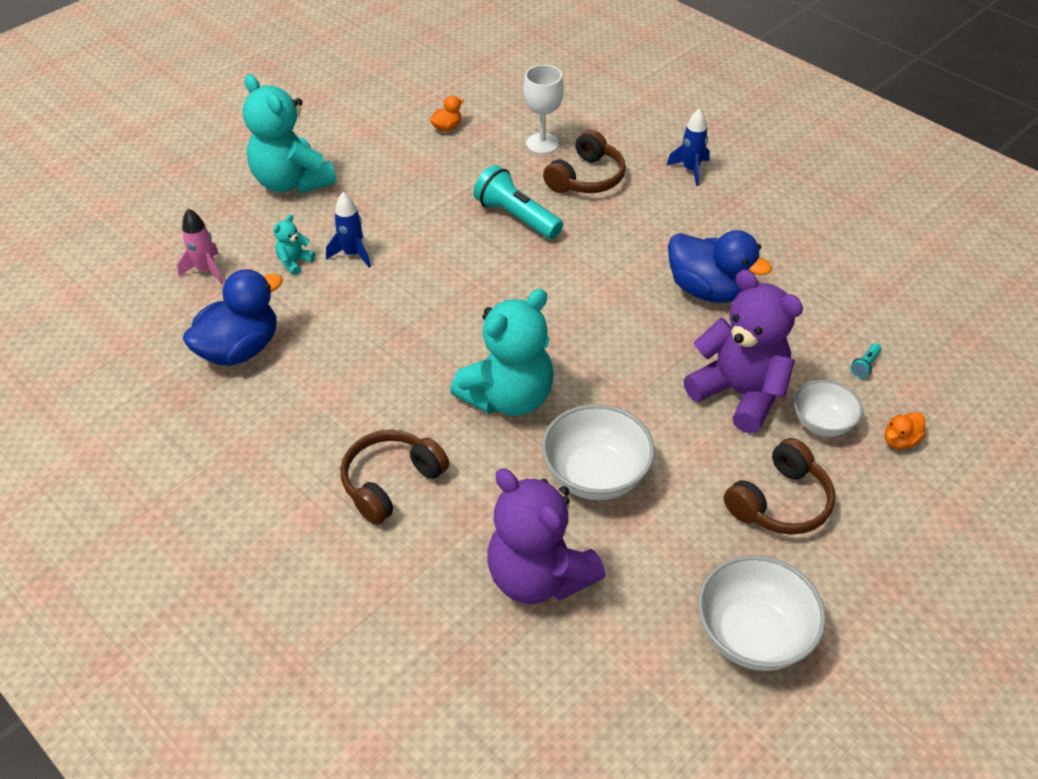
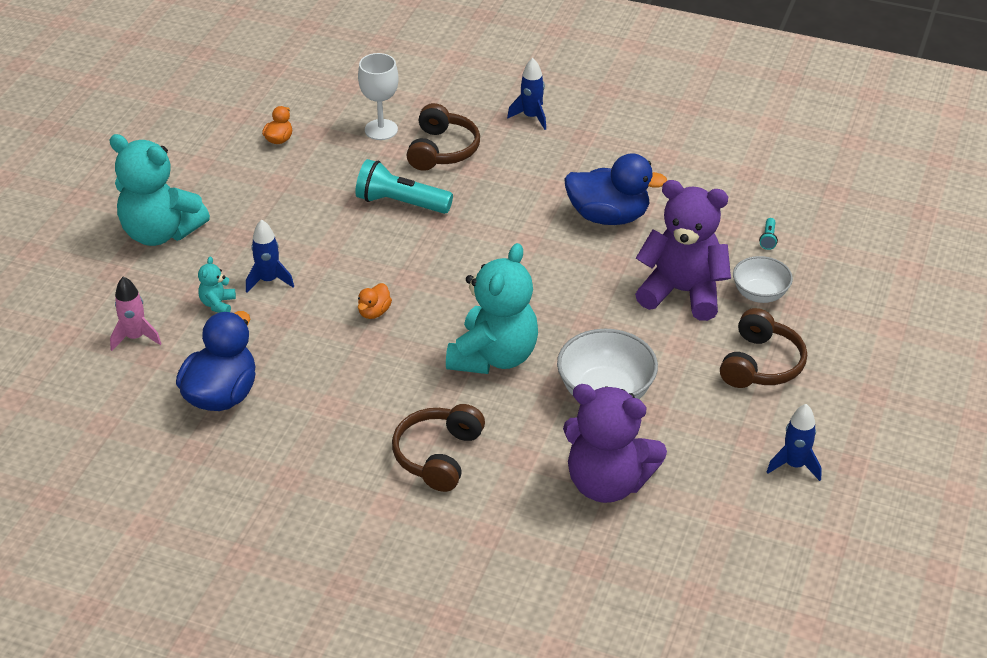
camera: 25 degrees left, 5 degrees down
(753, 635) = (794, 465): white bowl -> blue rocket
(900, 441) = (825, 288): orange duck -> orange duck (374, 312)

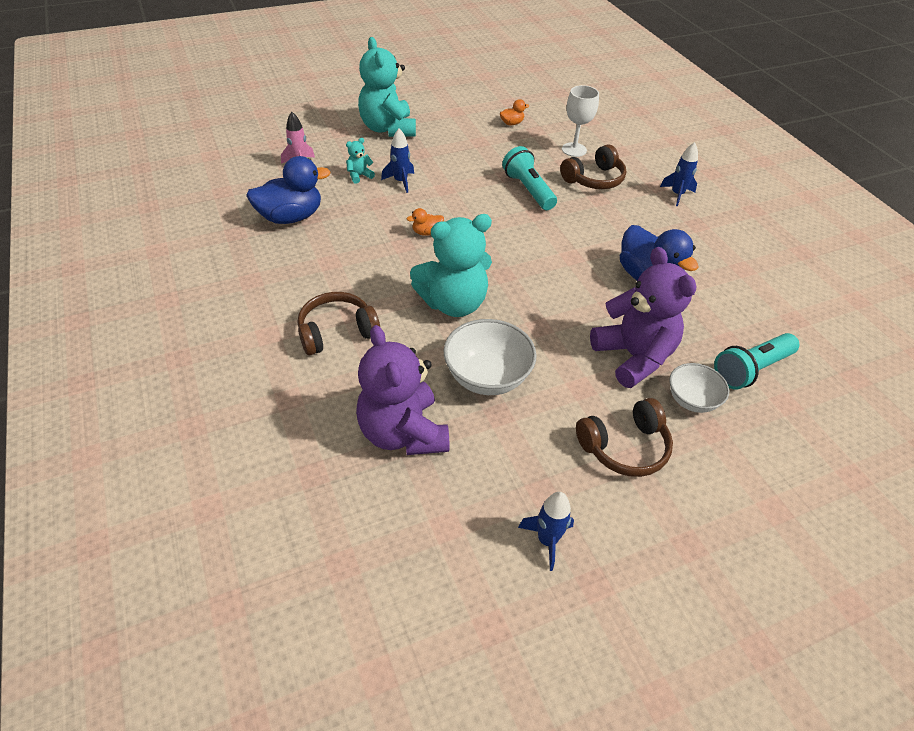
camera: 45 degrees right, 5 degrees up
(768, 239) = (751, 369): turquoise flashlight -> turquoise flashlight, size x2.42

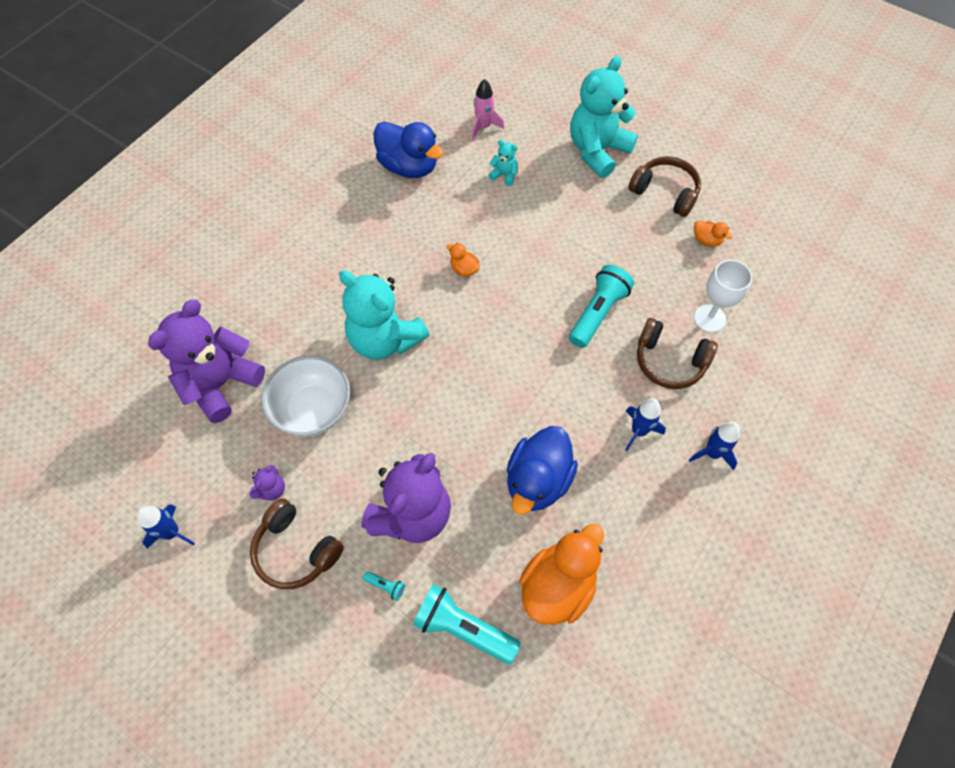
camera: 60 degrees right, 15 degrees up
(337, 332) = (297, 280): brown headphones -> brown headphones (665, 192)
(400, 181) = (522, 208): blue rocket -> blue rocket (638, 431)
(550, 440) = (271, 489): none -> purple teddy bear
(691, 400) = (386, 586): white bowl -> turquoise flashlight
(739, 305) = (558, 586): none -> orange duck

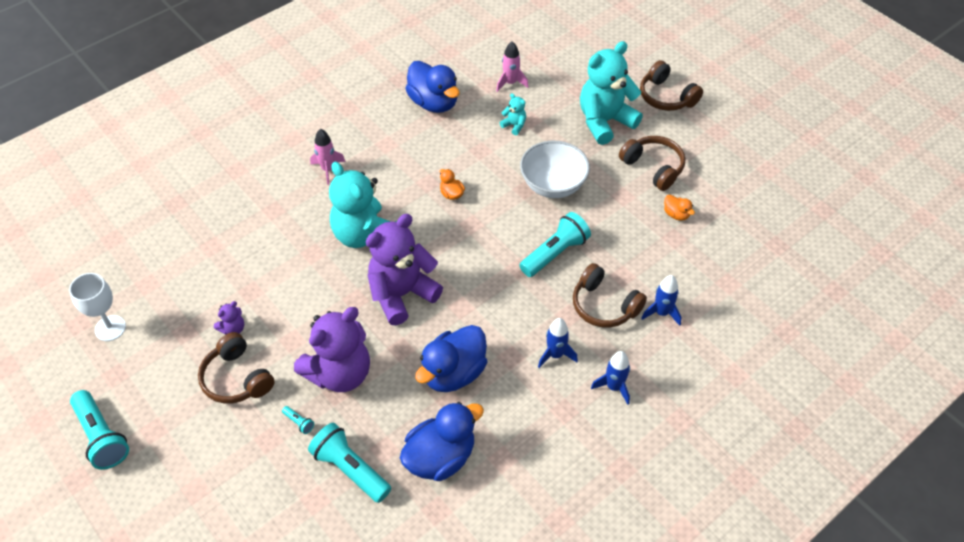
camera: 15 degrees right, 10 degrees down
(158, 667) = (102, 437): none -> turquoise flashlight
(172, 532) = (145, 342): blue rocket -> blue rocket (661, 313)
(221, 383) = (220, 240): purple teddy bear -> purple teddy bear (402, 294)
(313, 409) = (287, 276): white bowl -> white bowl (553, 185)
(317, 270) = (328, 169): none -> pink rocket
(558, 586) = (440, 457): orange duck -> blue duck
(650, 110) = (666, 97): none -> brown headphones
(709, 318) = (654, 279): white goblet -> white goblet (110, 328)

